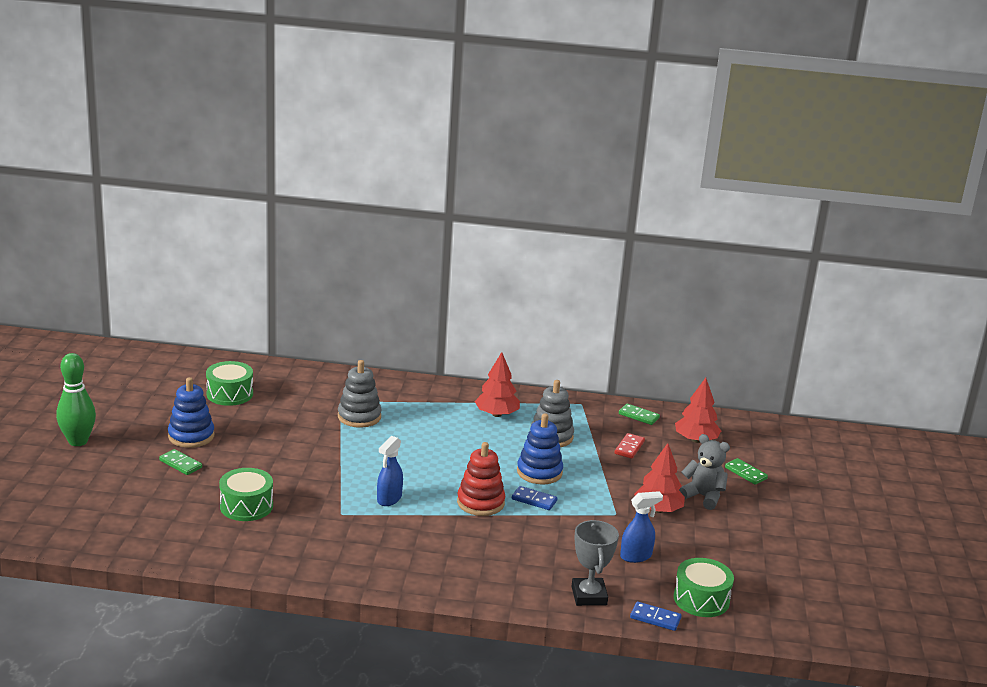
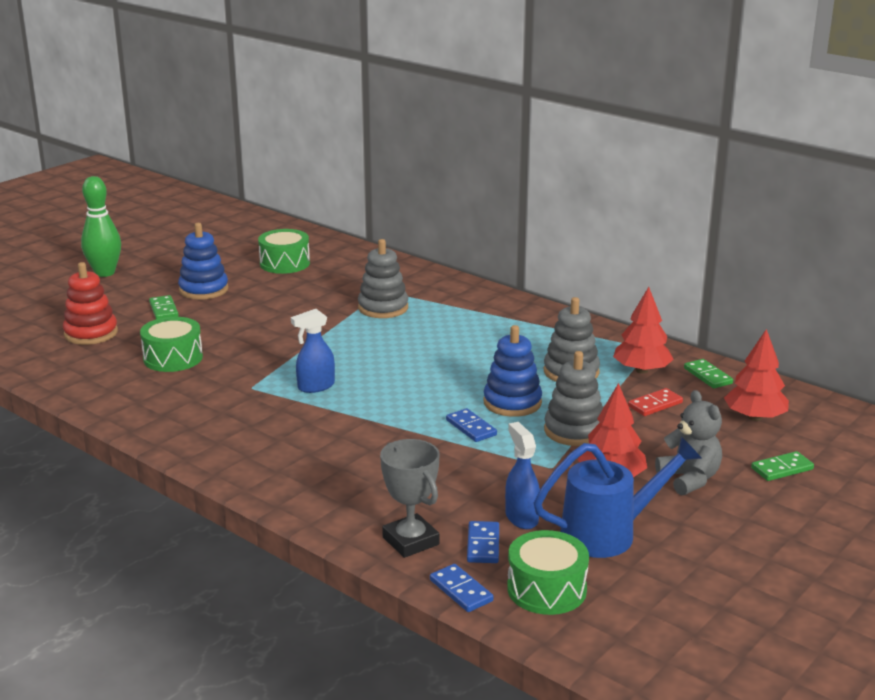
camera: 35 degrees right, 0 degrees up
(480, 503) = (407, 415): red stacking toy -> red stacking toy (91, 333)
(496, 414) = (534, 337): red tree -> red tree (641, 370)
(589, 596) = (410, 541): grey trophy -> grey trophy turned 60 degrees counterclockwise
(601, 482) = (574, 431): none -> grey stacking toy
(634, 583) = (483, 545): none -> blue domino
(636, 556) = (521, 517): blue spray bottle -> blue spray bottle turned 120 degrees counterclockwise
(696, 550) = (608, 533): none -> blue watering can
(745, 473) = (782, 469): green domino -> green domino turned 75 degrees clockwise

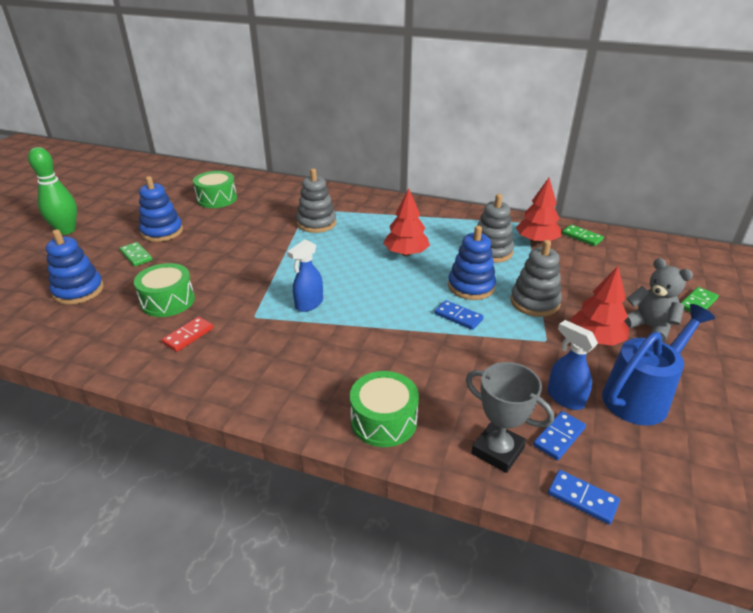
camera: 20 degrees left, 10 degrees up
(91, 333) = (78, 291): red stacking toy -> blue stacking toy
(483, 545) = (559, 437): blue domino -> blue domino turned 60 degrees clockwise
(546, 589) = (647, 473): green drum -> green drum (384, 420)
(655, 405) = (569, 267): red domino -> red domino (188, 336)
(754, 417) = (640, 264): red tree -> red tree (406, 253)

